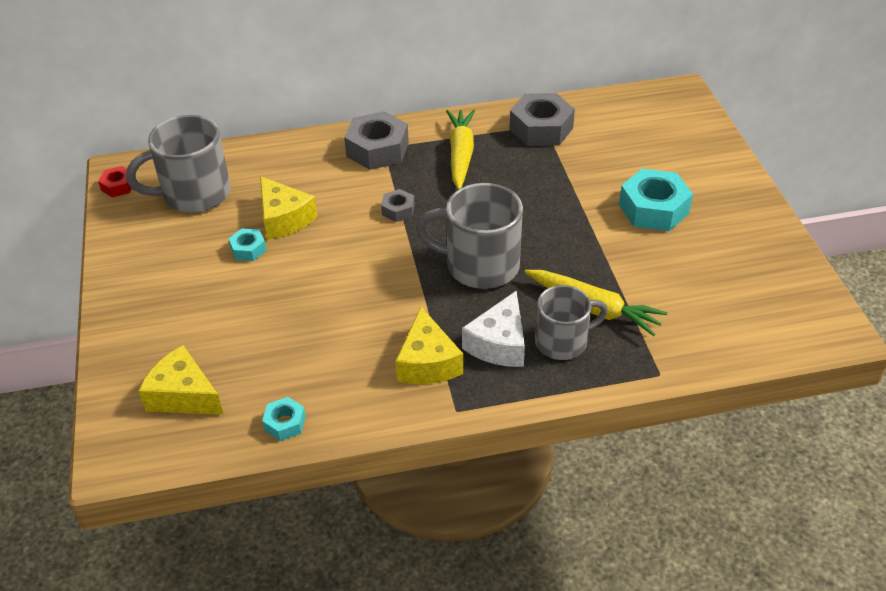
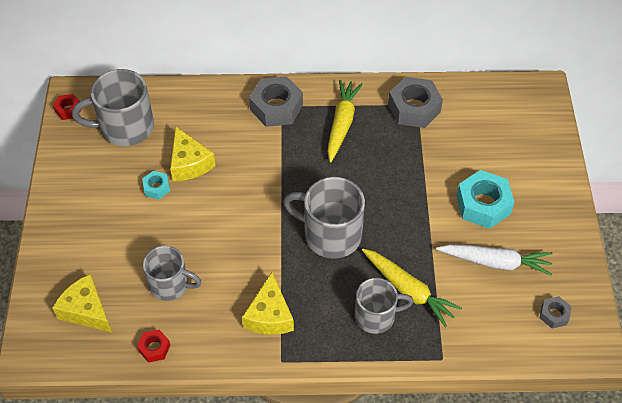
camera: 10 degrees right, 10 degrees up
(285, 423) = (154, 348): turquoise nut -> red nut
(290, 349) = (170, 285): none -> grey mug
(398, 210) = (279, 170): grey nut -> grey nut (554, 315)
(499, 343) = (327, 309): white cheese -> none
(688, 263) = (495, 262): none -> white carrot

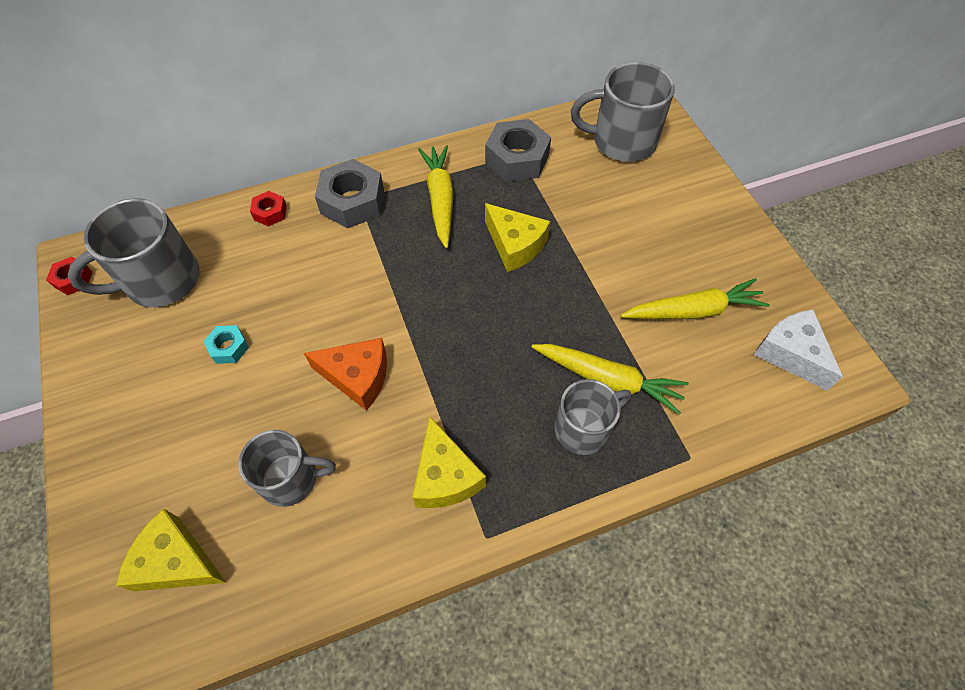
camera: 20 degrees left, 5 degrees up
(154, 348) = (298, 584): red nut -> red nut (270, 212)
(189, 163) = (263, 302): yellow cheese -> yellow cheese (515, 245)
(235, 234) = (357, 377): none -> orange cheese
(330, 234) = (481, 339): grey mug -> grey mug (621, 141)
(483, 204) = (646, 246): turquoise nut -> none
(495, 262) = (693, 311): white carrot -> yellow carrot
(554, 315) = (790, 353): grey nut -> white cheese

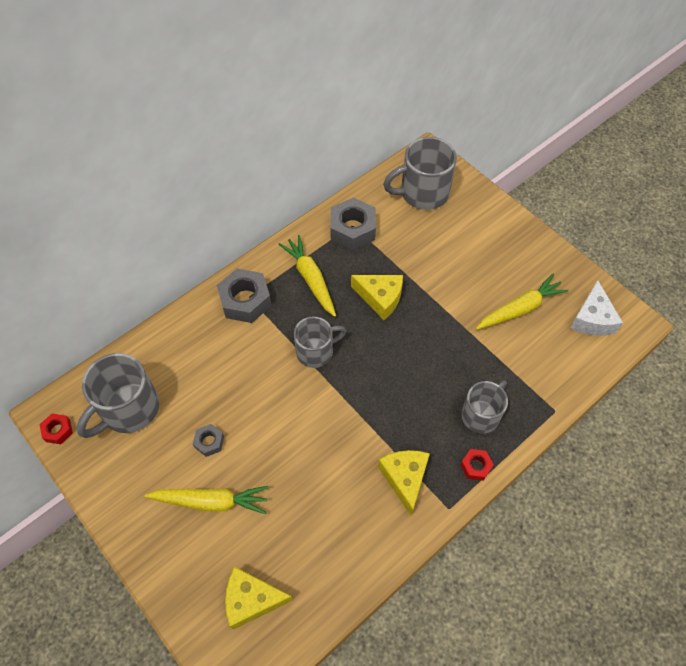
camera: 20 degrees left, 0 degrees up
(229, 347) = (209, 442): turquoise nut -> grey nut
(270, 212) = (186, 328): red nut -> red nut (476, 466)
(291, 478) = (302, 517): grey mug -> grey mug (316, 351)
(357, 377) = (313, 432): orange cheese -> none
(445, 476) = (405, 478): yellow cheese -> yellow cheese turned 150 degrees counterclockwise
(608, 380) = (483, 376): yellow carrot -> yellow carrot (211, 501)
(790, 353) = (592, 319): white cheese -> white cheese turned 120 degrees counterclockwise

